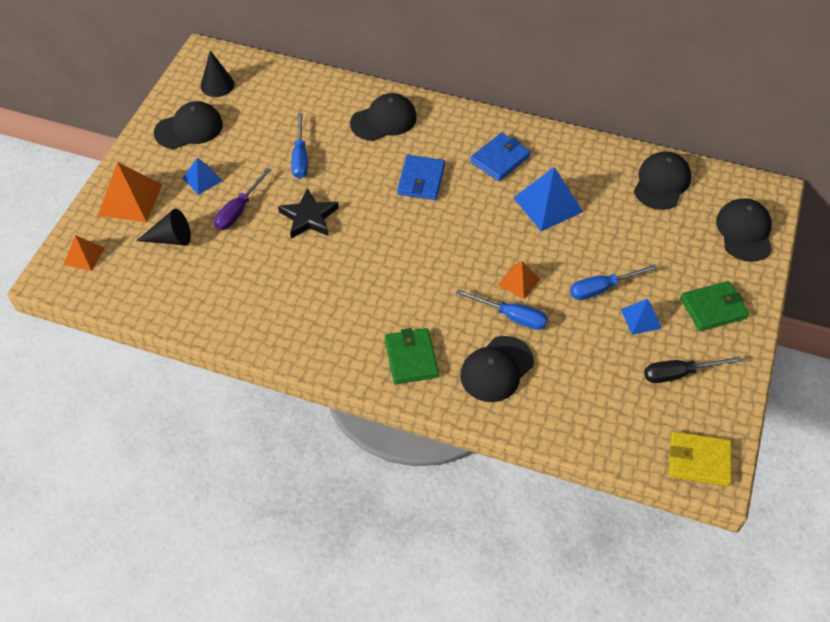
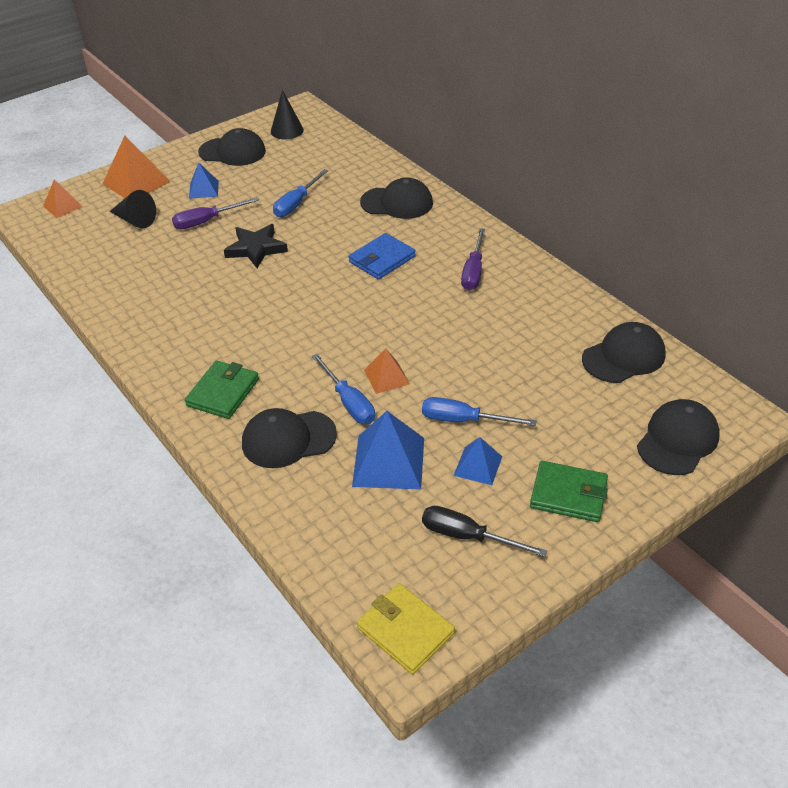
camera: 35 degrees right, 10 degrees down
(500, 159) = (473, 272): blue wallet -> purple screwdriver
(548, 204) = (482, 326): blue pyramid -> blue pyramid (389, 461)

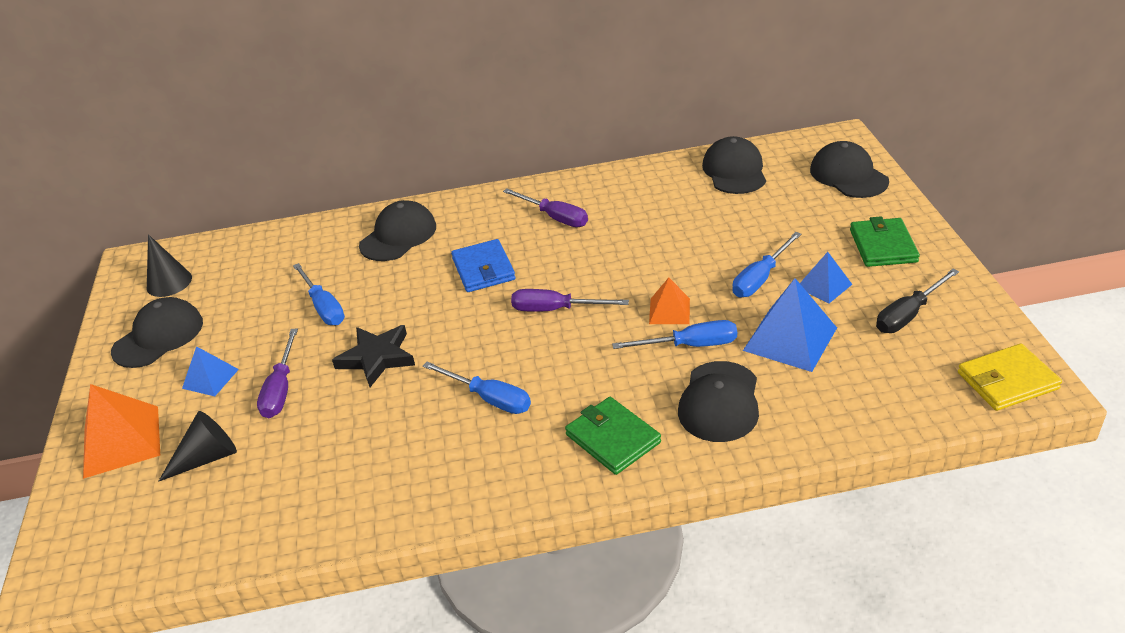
camera: 60 degrees left, 5 degrees down
(63, 206) = (89, 533): orange pyramid -> none
(238, 316) = (489, 398): none -> blue screwdriver
(354, 313) = (555, 309): none -> purple screwdriver
(568, 494) = (883, 246): green wallet -> green wallet turned 45 degrees counterclockwise

